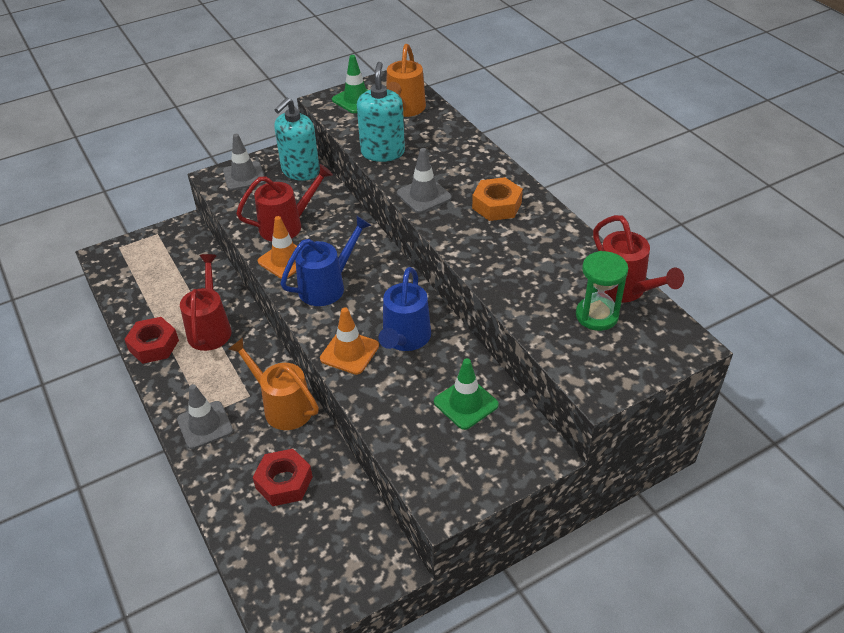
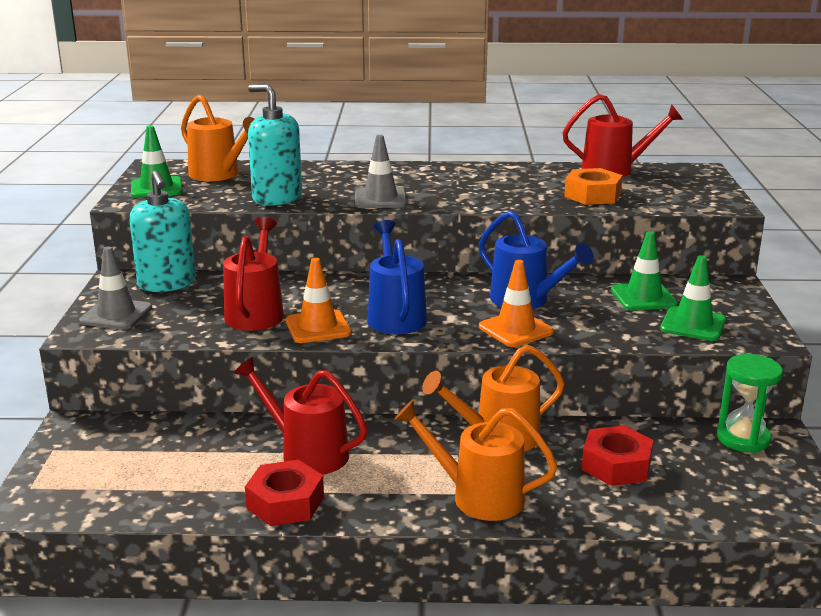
camera: 60 degrees left, 20 degrees down
(205, 425) = (477, 496): grey traffic cone -> orange watering can
(434, 450) = (693, 324): none -> green traffic cone
(496, 205) = (440, 179): orange nut -> orange nut (592, 195)
(596, 316) = (636, 184): green hourglass -> green hourglass (743, 438)

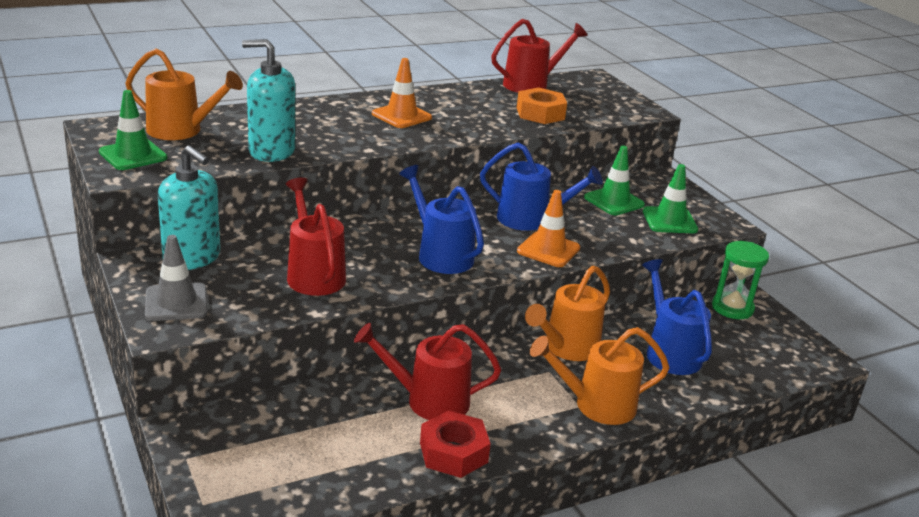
camera: 30 degrees left, 5 degrees up
(318, 327) = (385, 279): orange traffic cone -> orange traffic cone (401, 116)
(380, 199) = (369, 140): grey traffic cone -> none
(616, 465) = (669, 352): red nut -> blue watering can

